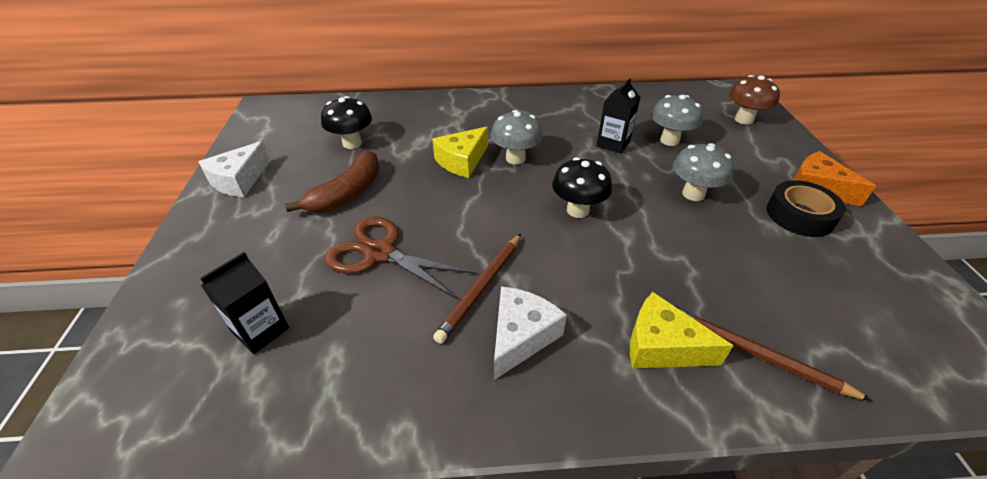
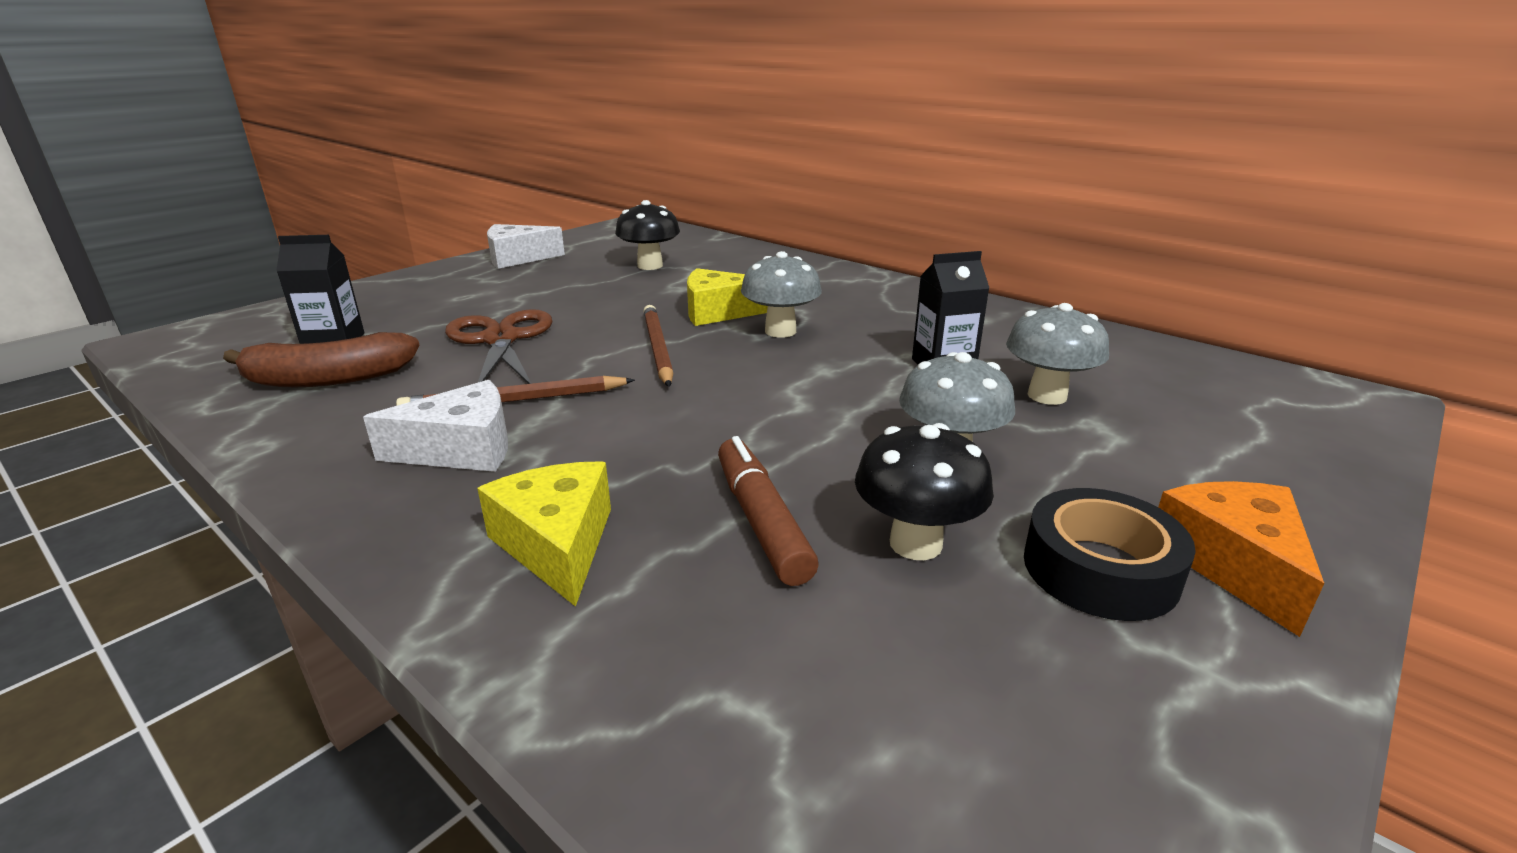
camera: 45 degrees right, 15 degrees down
(347, 193) = (569, 294): brown banana -> brown banana (328, 379)
(578, 210) = (748, 397): black mushroom -> black mushroom (915, 543)
(698, 272) = (761, 521): none -> brown marker
(744, 120) = (1270, 429): brown mushroom -> none
(758, 355) = (640, 636): brown pencil -> brown pencil (658, 349)

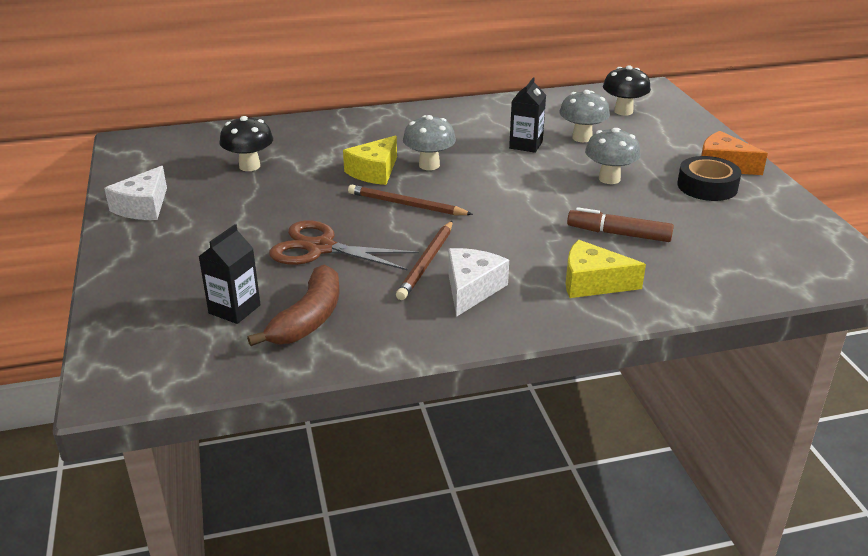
camera: 55 degrees left, 5 degrees up
(915, 543) = (663, 210): black mushroom -> black mushroom (623, 111)

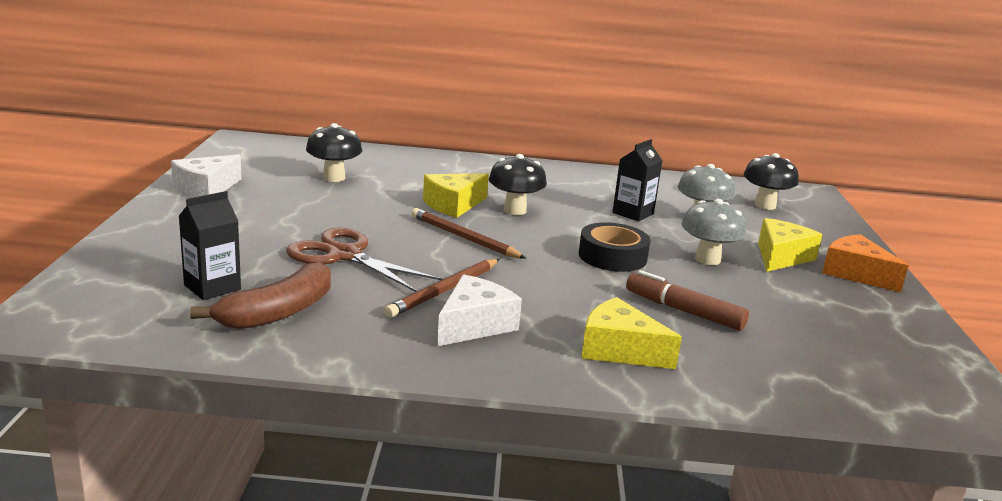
camera: 15 degrees right, 10 degrees down
(429, 165) = (514, 210): grey mushroom -> black mushroom
(662, 162) = (781, 257): none -> yellow cheese
(707, 186) = (822, 289): black tape -> black tape (612, 256)

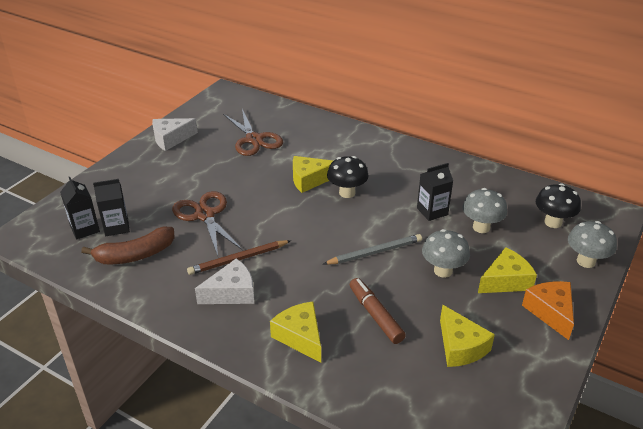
camera: 30 degrees right, 15 degrees up
(156, 298) = (85, 229): none -> black carton
(334, 178) = (254, 139): black mushroom -> brown scissors
(464, 238) = (290, 213): brown pencil -> none
(612, 256) = (374, 252): black tape -> grey pencil
(809, 319) = (460, 347): none -> yellow cheese
(833, 230) = (586, 261): none -> grey mushroom

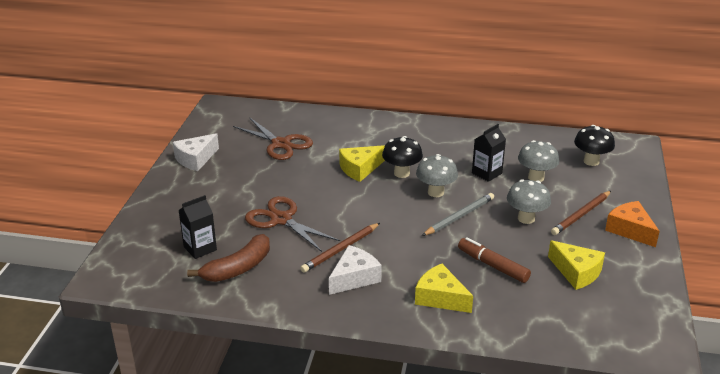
camera: 20 degrees left, 5 degrees down
(85, 229) = (168, 257): black carton -> none
(505, 281) = (581, 215): yellow cheese -> brown pencil
(586, 261) = (634, 186): grey mushroom -> grey mushroom (435, 192)

